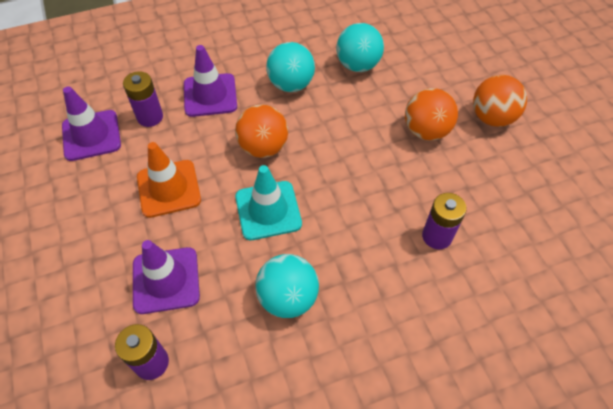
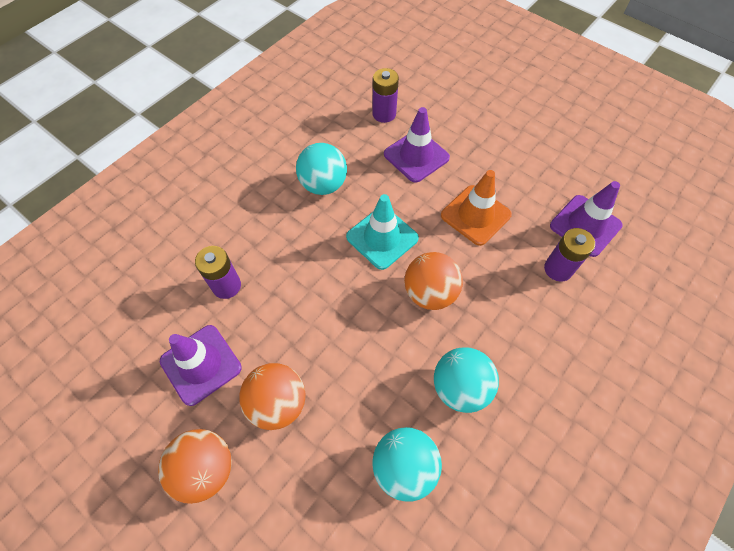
camera: 150 degrees right, 5 degrees up
(210, 95) = (529, 324): purple traffic cone -> purple traffic cone (201, 364)

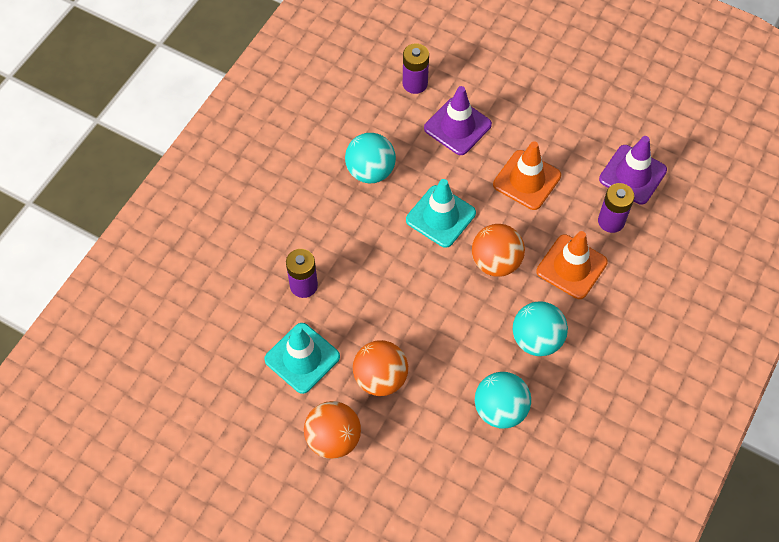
camera: 10 degrees left, 0 degrees up
(201, 364) = (302, 358): purple traffic cone -> turquoise traffic cone
(510, 311) = (571, 267): none -> orange traffic cone

